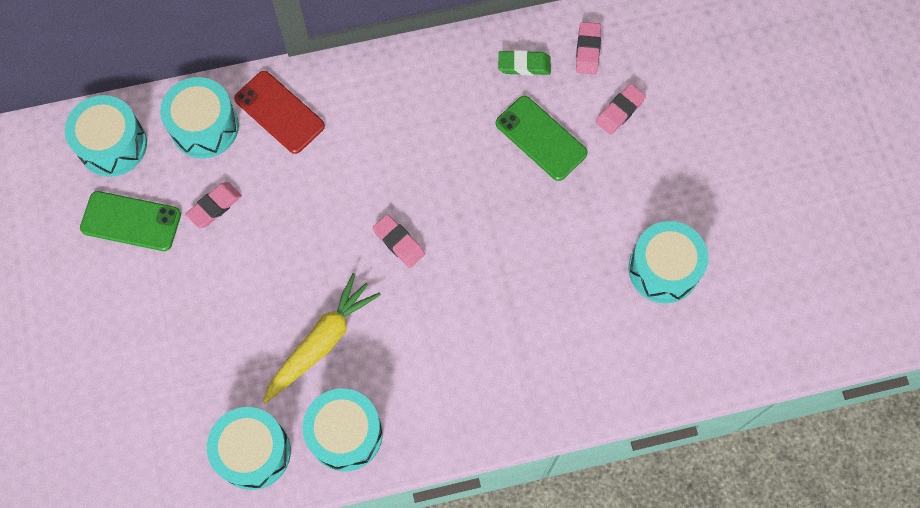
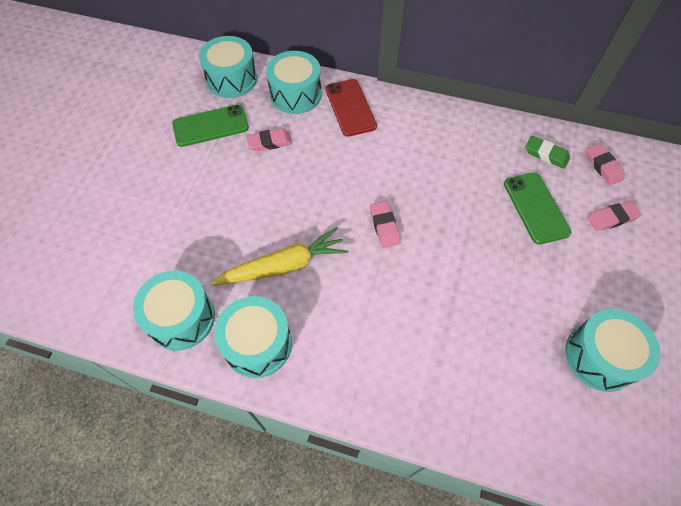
camera: 30 degrees right, 10 degrees down
(131, 221) = (210, 126): green phone -> green phone turned 60 degrees counterclockwise
(588, 50) = (602, 166): pink eraser -> pink eraser turned 60 degrees counterclockwise

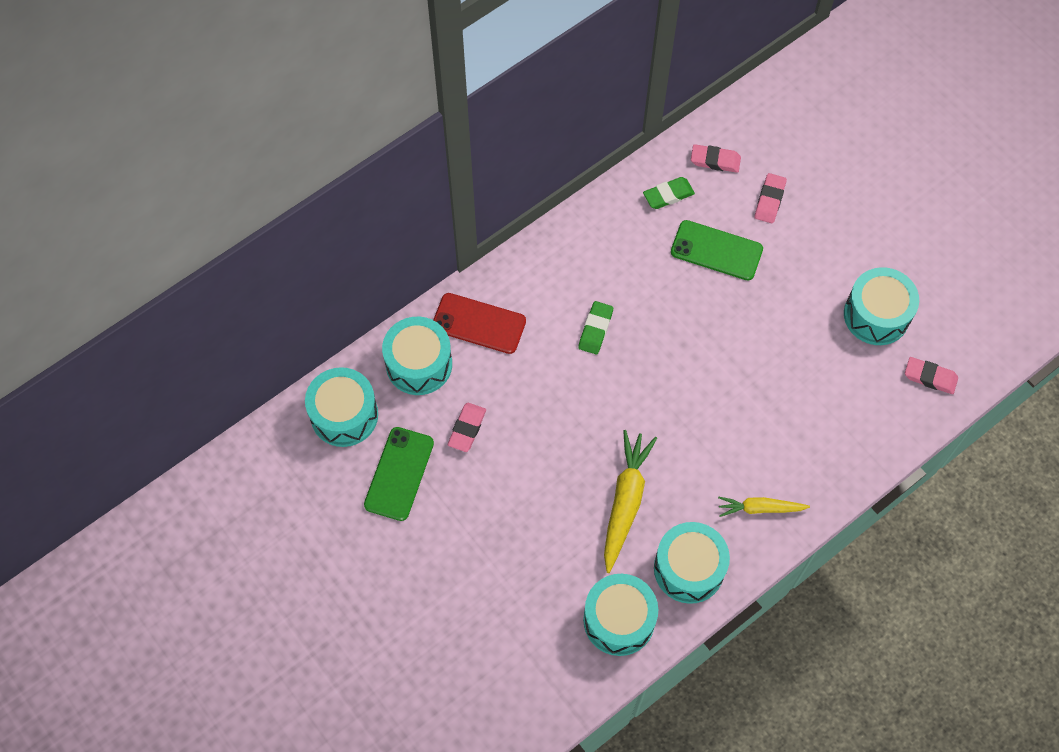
camera: 55 degrees left, 5 degrees up
(349, 368) = (760, 508): none -> yellow carrot
(384, 226) = (644, 389): pink eraser -> pink eraser (930, 377)
(404, 171) = (595, 329): none -> green eraser

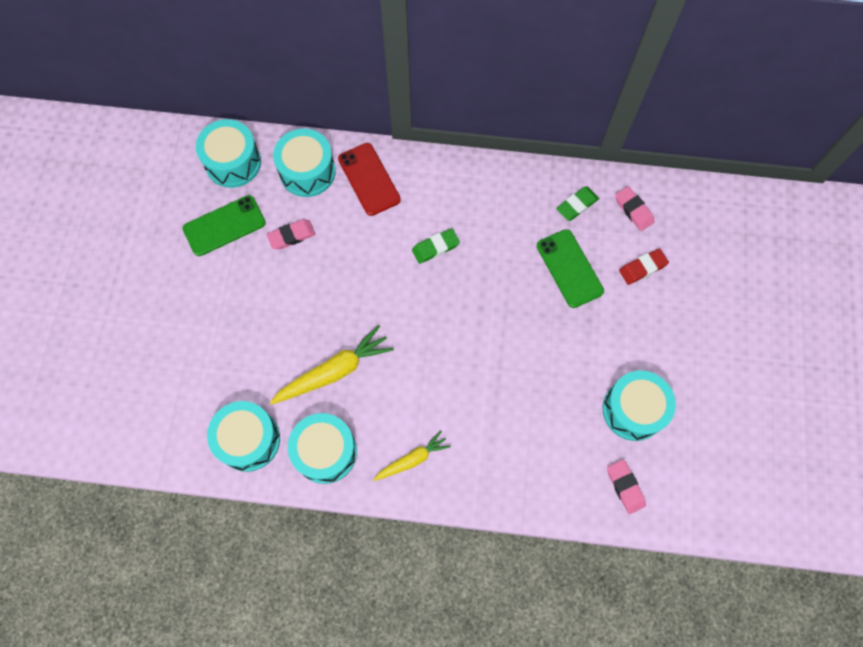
camera: 45 degrees right, 5 degrees up
(668, 195) = (577, 205): green eraser -> green eraser turned 60 degrees counterclockwise
(760, 508) = (412, 459): yellow carrot -> yellow carrot turned 105 degrees clockwise
(769, 200) = (642, 268): pink eraser -> red eraser

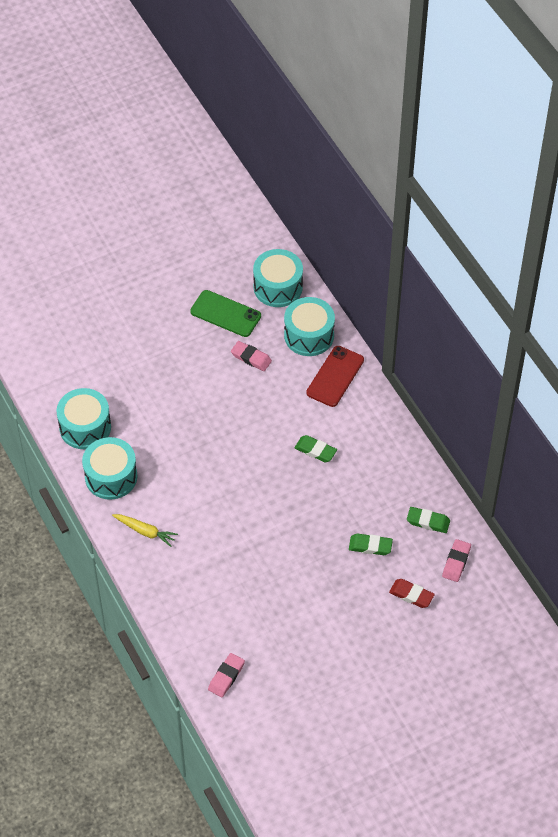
camera: 55 degrees right, 15 degrees down
(334, 371) = (171, 446): yellow carrot -> none
(569, 268) = (370, 546): green phone -> green eraser
(633, 410) = (290, 650): turquoise drum -> none

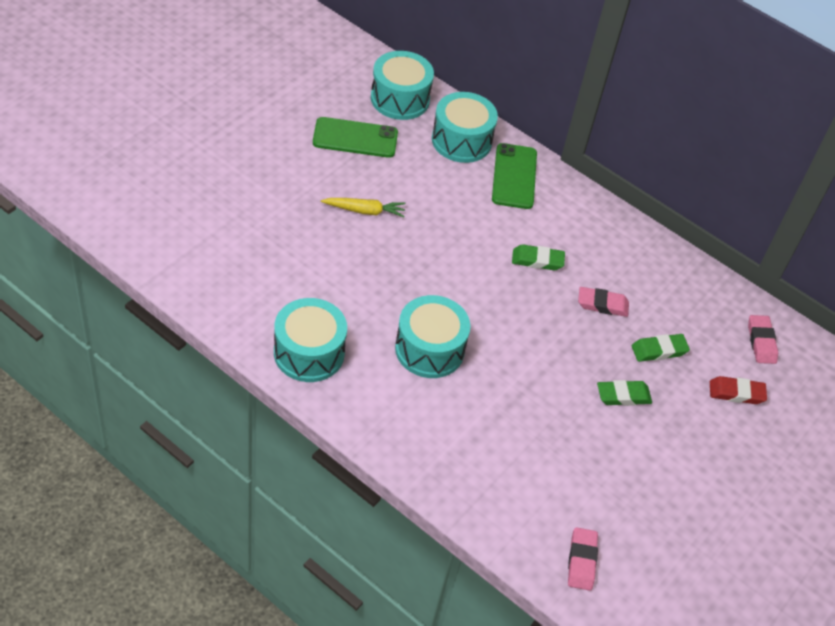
camera: 30 degrees left, 5 degrees down
(85, 427) = (247, 302): turquoise drum -> turquoise drum (429, 349)
(145, 531) = (385, 408): yellow carrot -> yellow carrot (365, 211)
(251, 358) = (409, 178): pink eraser -> pink eraser (602, 304)
(335, 376) = (514, 176): red phone -> green phone
(428, 521) = (704, 306): green eraser -> green eraser (623, 396)

